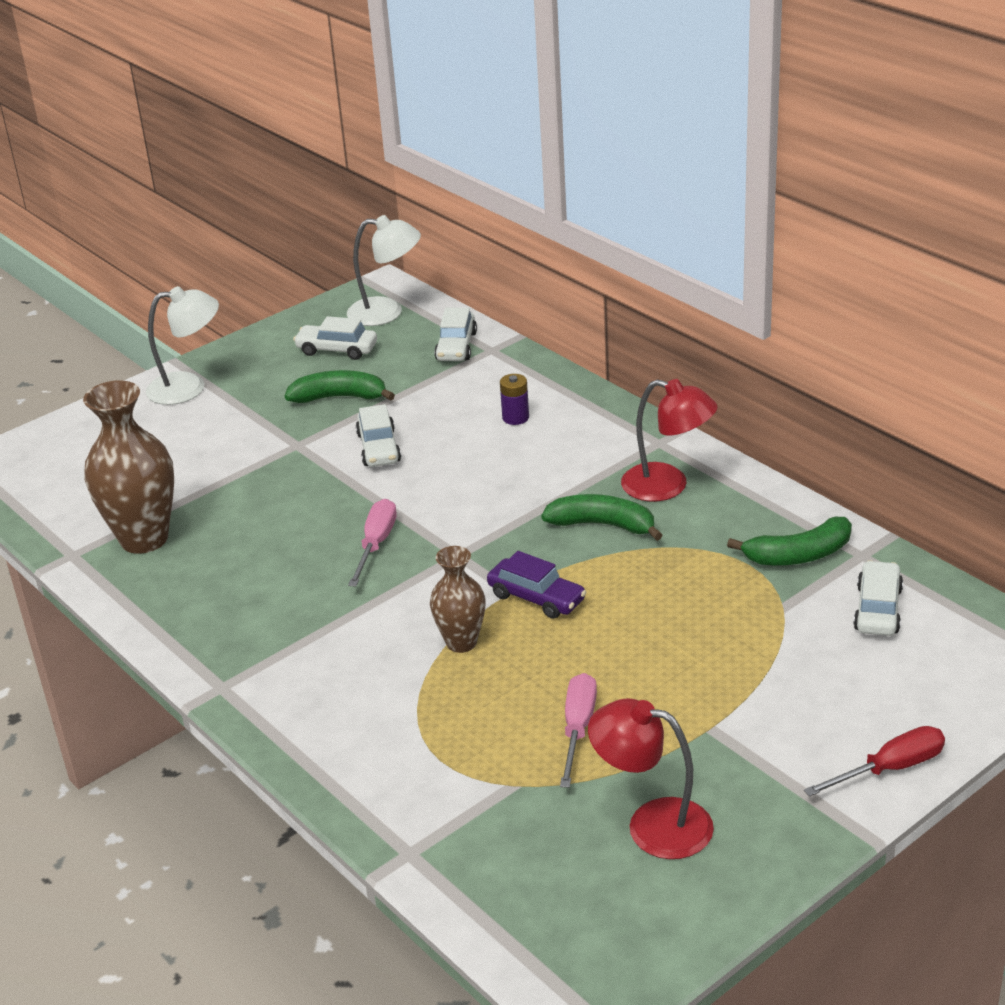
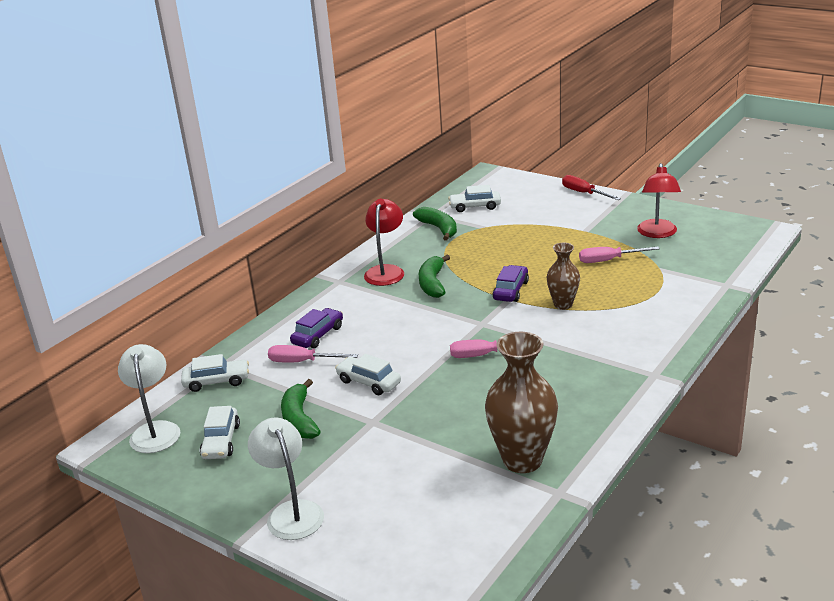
camera: 105 degrees left, 5 degrees down
(378, 448) = (369, 382): white car -> white car turned 120 degrees counterclockwise
(459, 404) = (302, 362): none -> pink screwdriver
(515, 417) = (318, 335): purple battery -> purple car

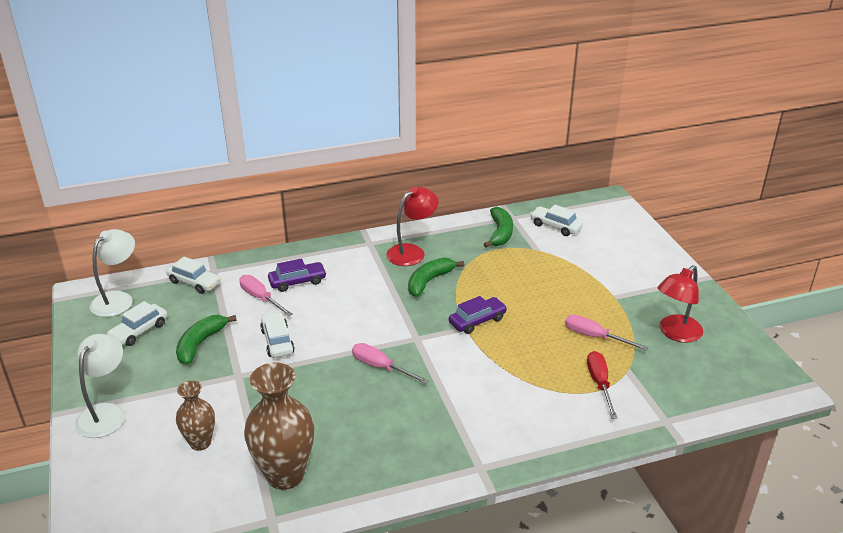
camera: 35 degrees right, 5 degrees up
(563, 304) = (499, 357): brown vase -> brown vase (200, 443)
(584, 193) = (665, 258): red screwdriver -> red screwdriver (599, 383)

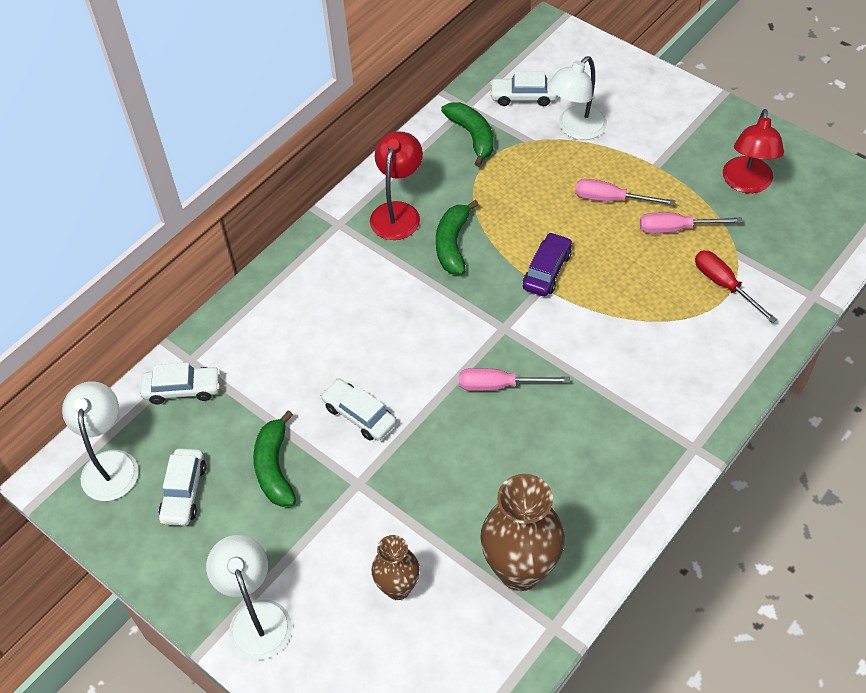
camera: 30 degrees left, 20 degrees up
(260, 298) = (284, 368): pink screwdriver -> pink screwdriver (611, 199)
(297, 282) = (306, 322): purple car -> none
(575, 255) = (575, 129): none -> white lamp

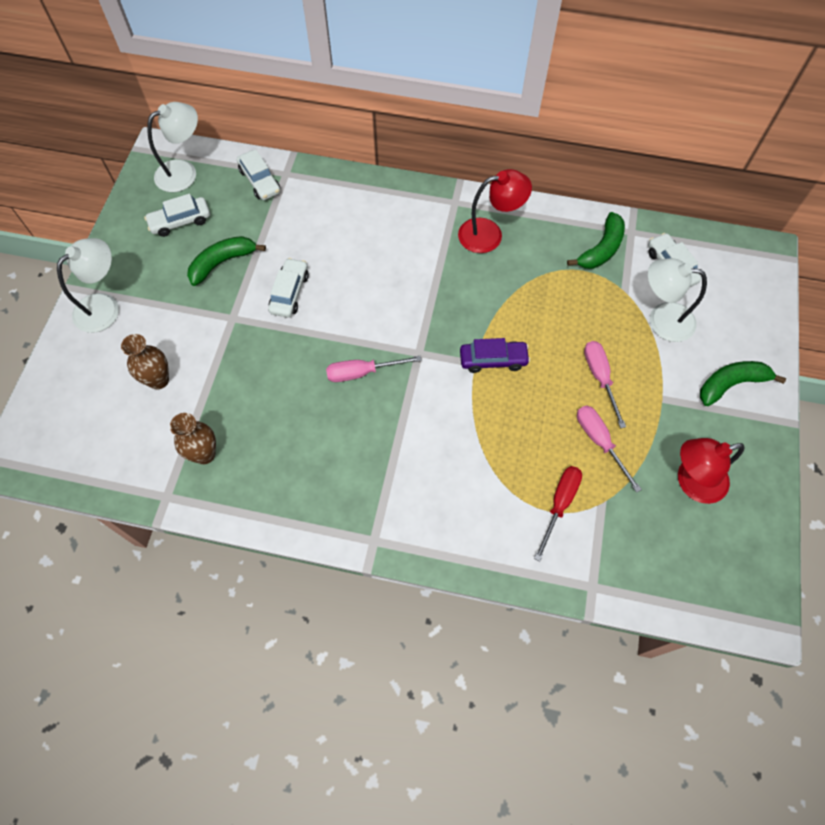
camera: 60 degrees right, 10 degrees up
(453, 244) = (480, 283): green banana -> green banana (731, 384)
(499, 385) = (362, 372): pink screwdriver -> pink screwdriver turned 75 degrees counterclockwise
(520, 570) = (204, 454): brown vase -> brown vase, size x0.58

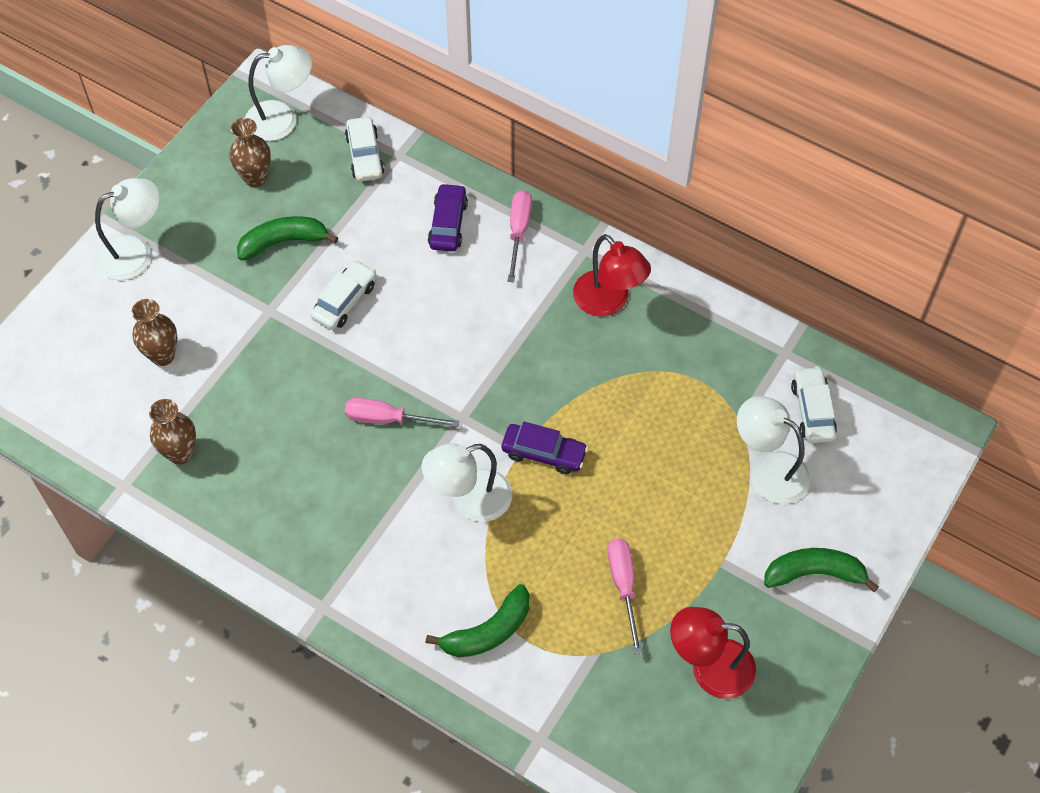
camera: 20 degrees right, 5 degrees down
(180, 221) = (255, 178): white car -> brown vase
(345, 212) = (448, 224): none -> purple car
(453, 415) = (469, 500): none -> white lamp
(489, 234) = (608, 302): red lamp -> red lamp turned 45 degrees clockwise
(559, 504) = (544, 639): red screwdriver -> none
(600, 378) = (659, 514): pink screwdriver -> pink screwdriver (518, 232)
(601, 249) = (736, 362): green banana -> green banana (488, 631)

